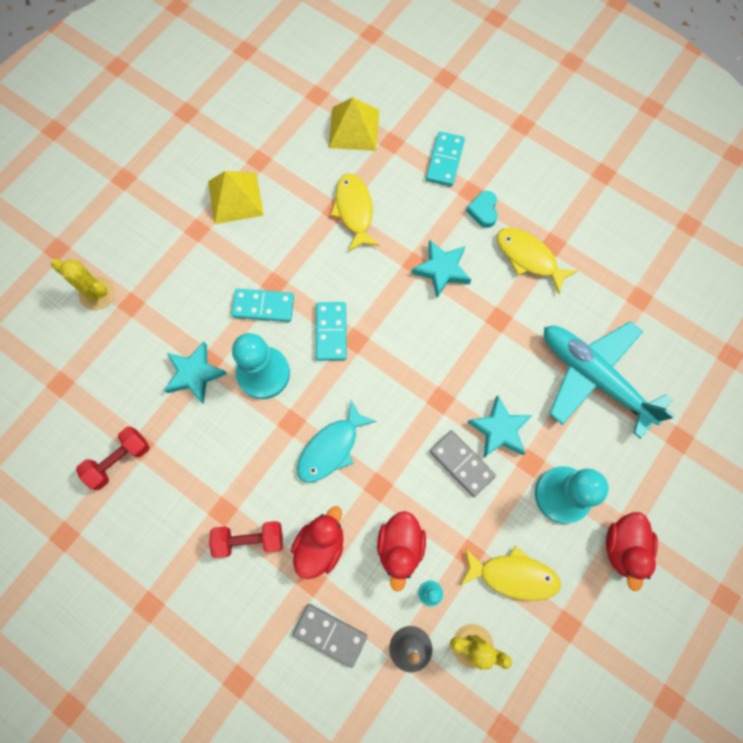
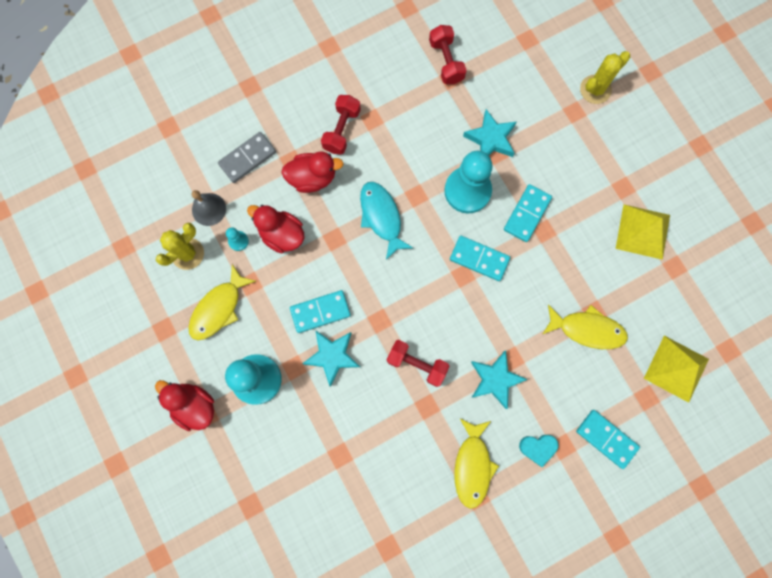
camera: 115 degrees right, 5 degrees up
(320, 545) = (312, 178): red duck -> red duck turned 60 degrees counterclockwise
(462, 463) = (320, 312): grey domino -> turquoise domino
(464, 345) = (417, 364): none -> red dumbbell
(483, 211) = (538, 448): turquoise heart -> turquoise heart turned 150 degrees clockwise
(529, 258) = (472, 465): yellow fish -> yellow fish turned 120 degrees clockwise
(594, 377) = (337, 462): turquoise plane -> none

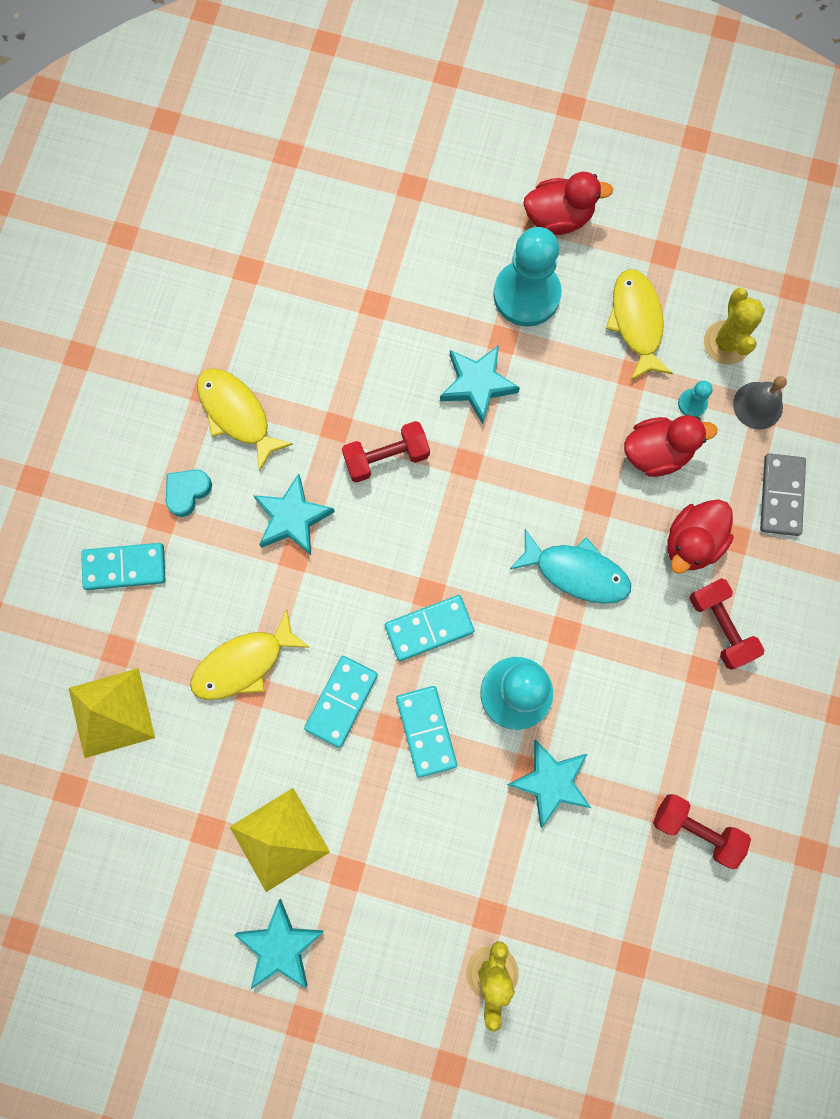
camera: 135 degrees right, 0 degrees up
(320, 312) = (534, 415): turquoise domino -> turquoise domino (341, 701)
(683, 186) = (280, 946): none -> turquoise star

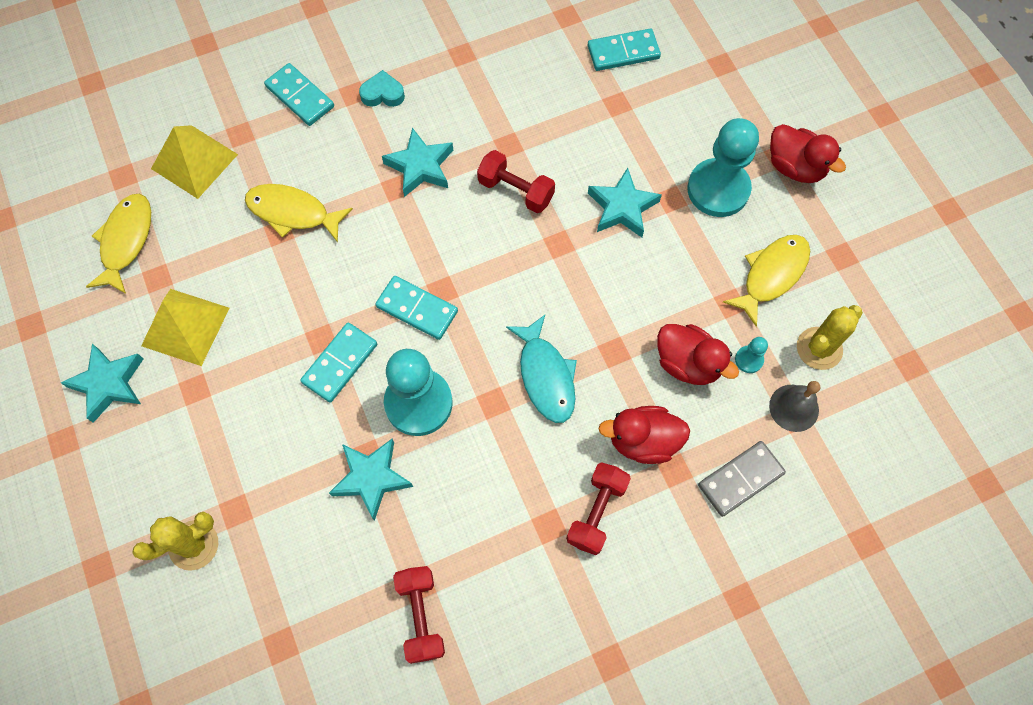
camera: 50 degrees right, 10 degrees down
(237, 414) = (462, 82): yellow fish -> yellow fish (126, 241)
(341, 701) = (316, 292): turquoise domino -> turquoise domino (623, 52)

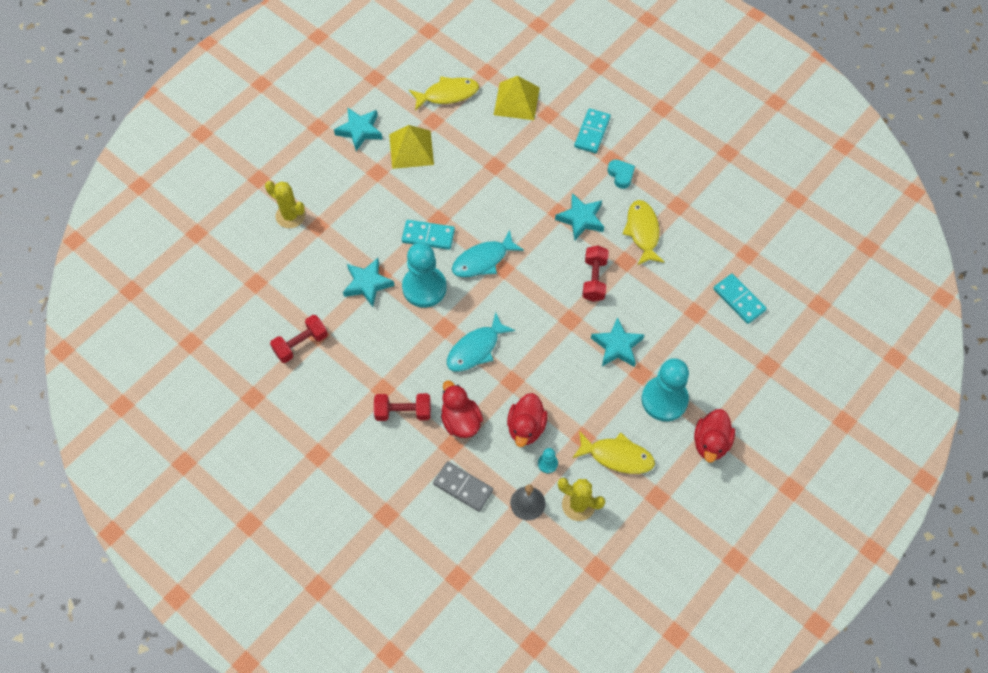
camera: 65 degrees right, 5 degrees down
(293, 213) = (511, 167): yellow fish -> yellow fish (642, 232)
(417, 309) = (483, 260): turquoise domino -> turquoise fish

